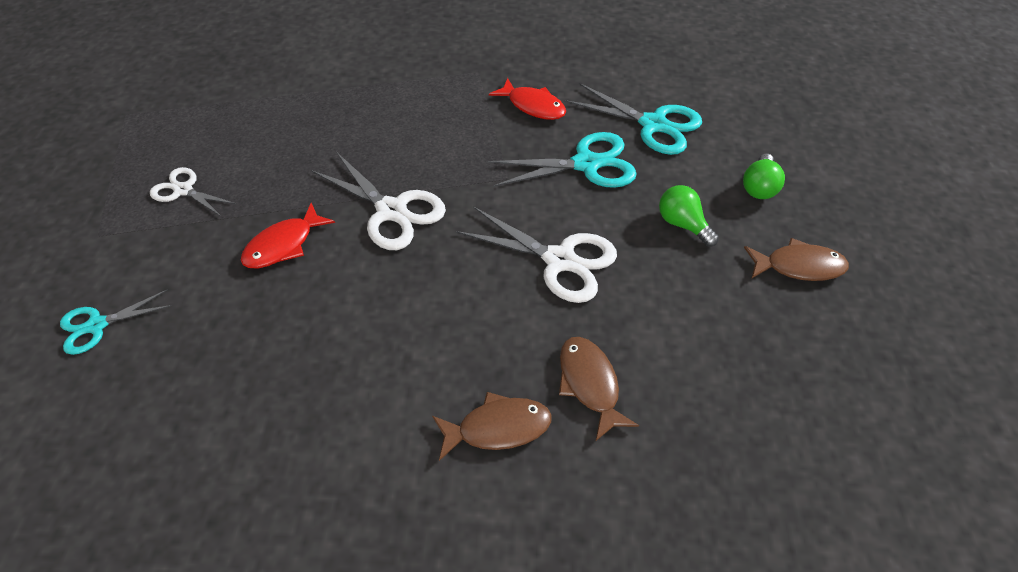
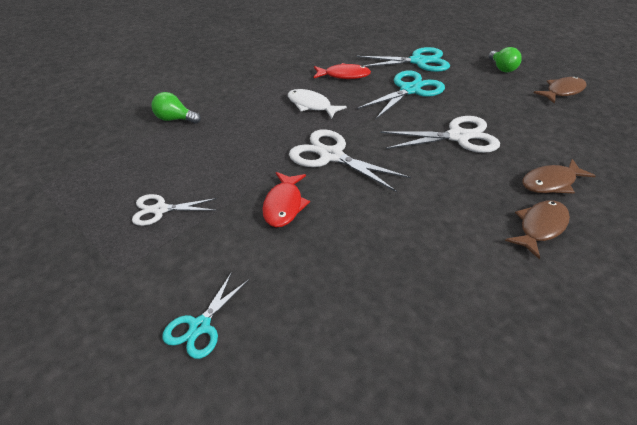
camera: 35 degrees left, 10 degrees down
(391, 211) = (331, 156): white scissors -> white scissors turned 150 degrees counterclockwise
(447, 133) = (311, 105): none -> white fish
(589, 384) = (551, 183): brown fish -> brown fish turned 60 degrees counterclockwise
(682, 224) = (492, 96): green light bulb -> green light bulb (175, 119)

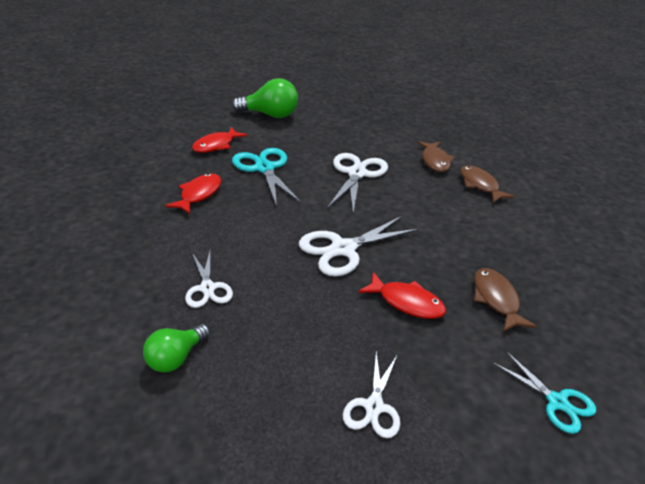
camera: 70 degrees left, 5 degrees down
(243, 110) = (207, 288): none -> white scissors
(311, 105) = (241, 234): white fish -> none
(418, 61) = (216, 145): turquoise scissors -> red fish
(502, 68) = (270, 115): green light bulb -> green light bulb, size x1.66
(562, 91) = (327, 108): brown fish -> brown fish (496, 299)

